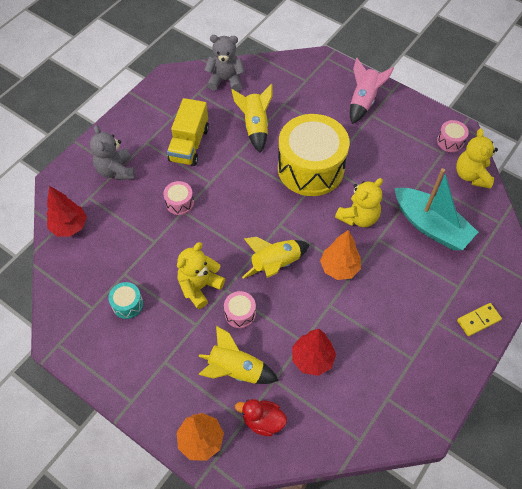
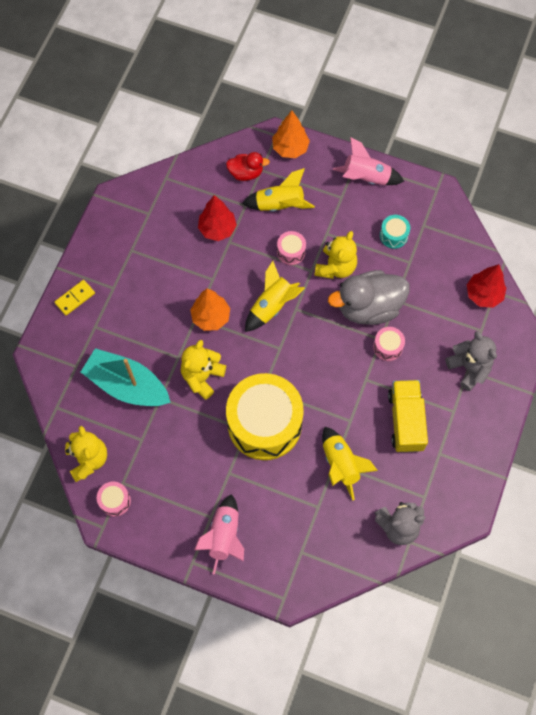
camera: 165 degrees right, 10 degrees up
(128, 378) = (366, 177): none -> pink rocket
(182, 241) = (368, 307): none -> grey duck

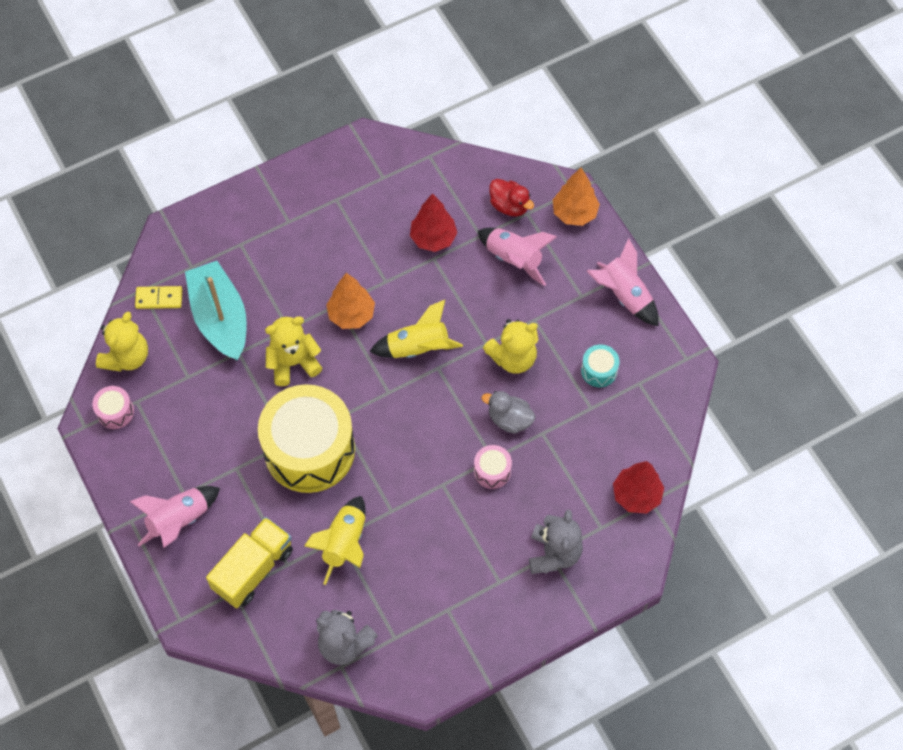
camera: 40 degrees right, 5 degrees down
(75, 298) = (246, 205): yellow domino -> yellow domino (159, 298)
(280, 205) = (514, 259): yellow rocket -> pink rocket
(291, 252) = (483, 311): pink drum -> none
(368, 307) = (509, 419): grey duck -> grey duck, size x0.54
(405, 421) = (444, 553): yellow truck -> yellow truck (253, 569)

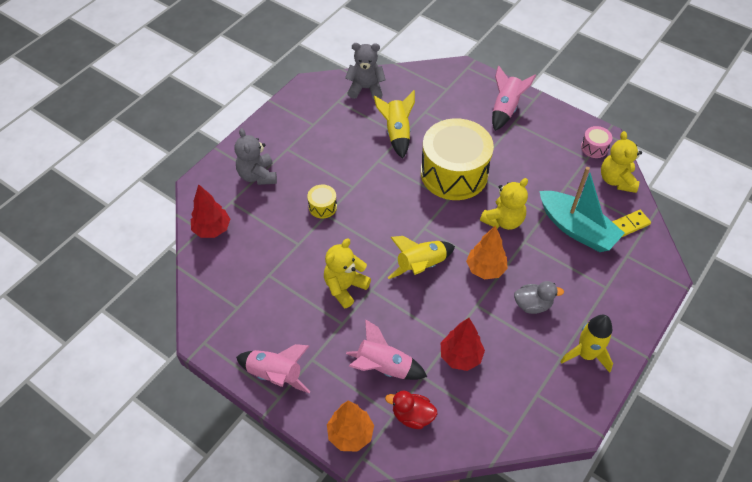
camera: 155 degrees right, 10 degrees down
(253, 569) = (443, 102): yellow truck -> none
(312, 191) = (586, 354): none -> yellow rocket
(492, 471) = (322, 207): pink drum -> yellow drum
(509, 419) = (326, 243): grey duck -> grey duck (532, 305)
(599, 370) = (273, 304): turquoise drum -> none

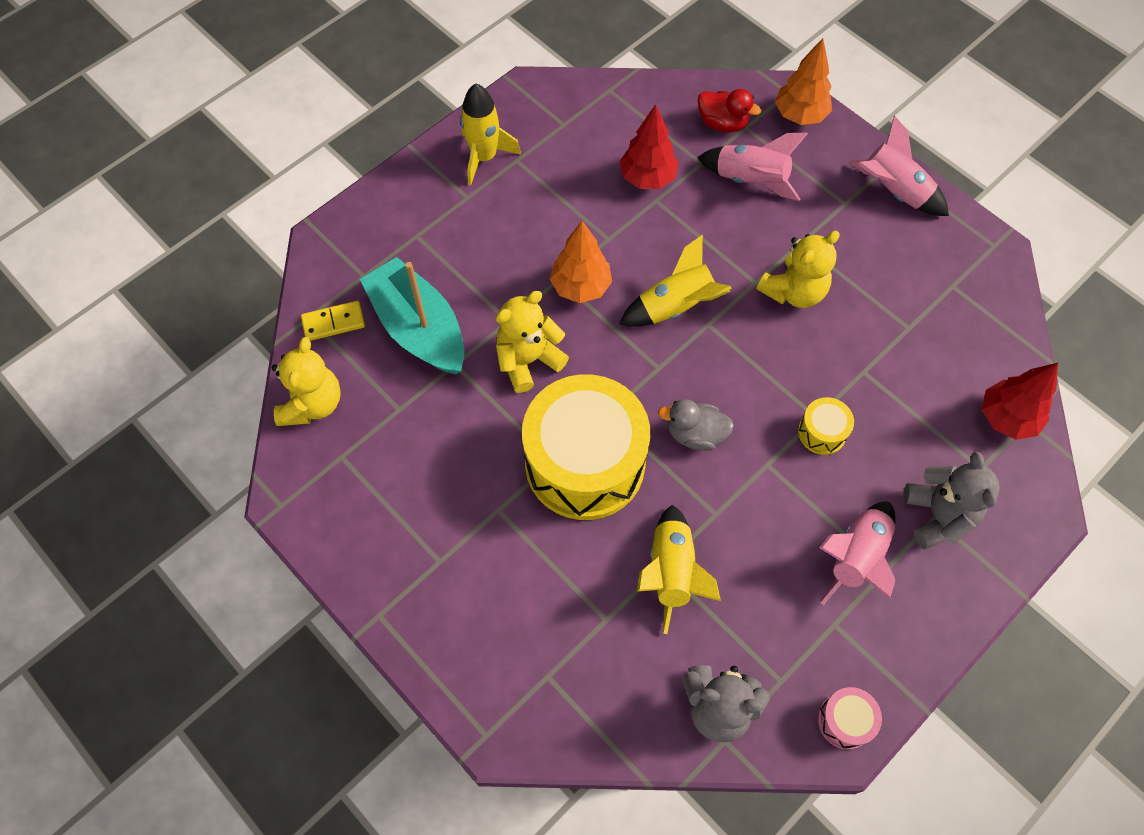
camera: 170 degrees left, 10 degrees up
(505, 109) = (444, 598): pink rocket -> pink rocket (856, 557)
(532, 305) = (530, 227): grey duck -> grey duck (695, 434)
(594, 148) = (317, 477): pink drum -> pink drum (845, 721)

